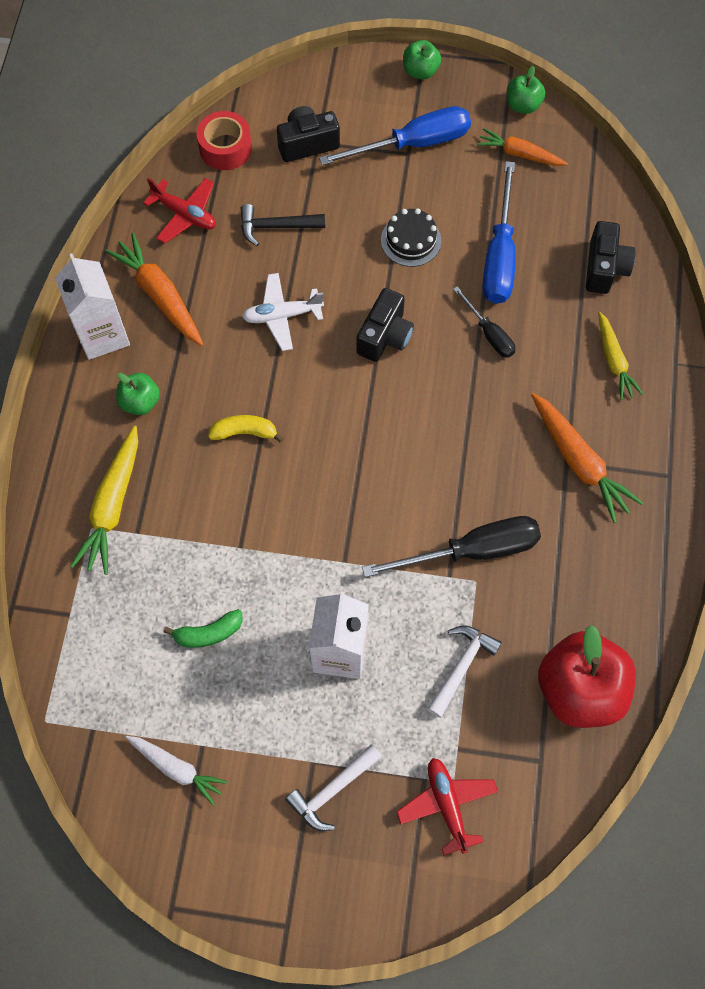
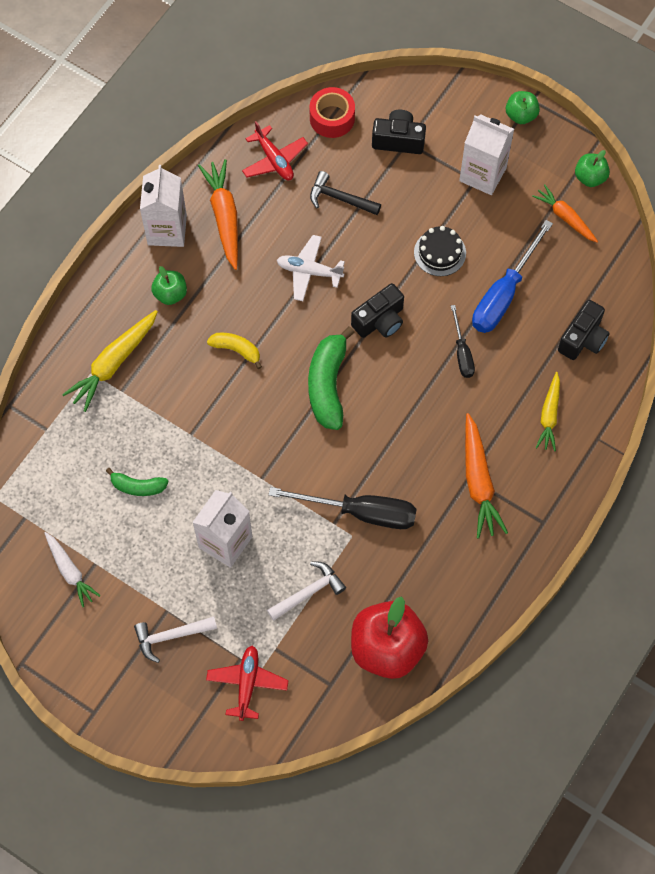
camera: 25 degrees right, 0 degrees up
(364, 428) = (328, 385): none -> green banana
(413, 144) = (482, 174): blue screwdriver -> white carton

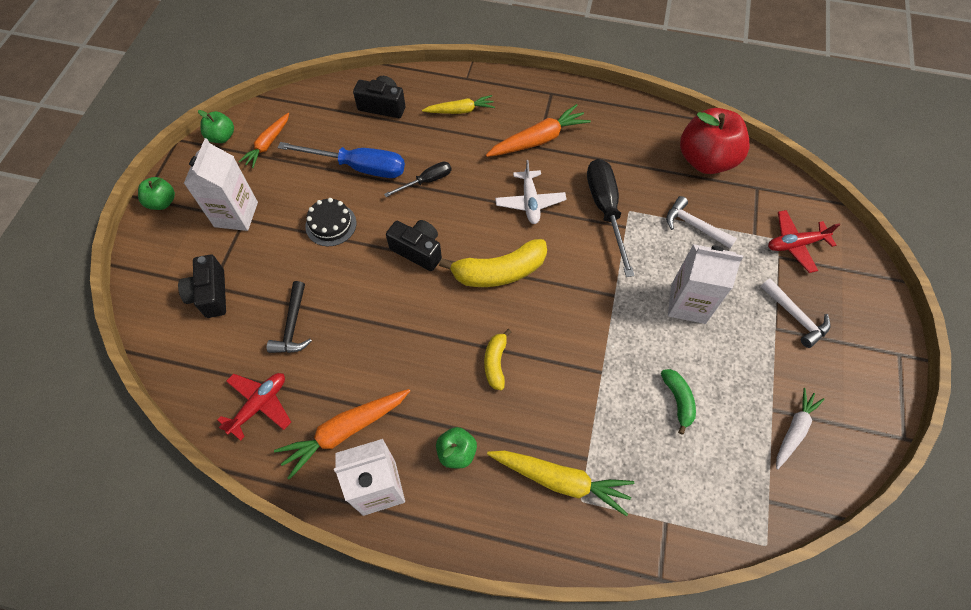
camera: 110 degrees left, 5 degrees down
(309, 271) = (385, 326): white plane -> white plane (530, 202)
(328, 385) = (499, 272): green banana -> yellow banana
(332, 118) = (194, 365): red tape -> none

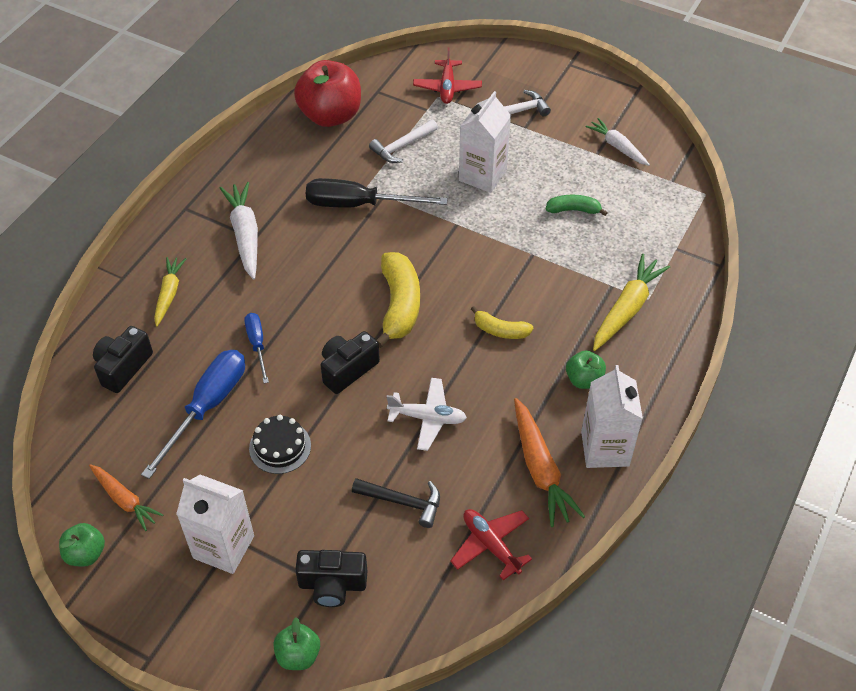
camera: 75 degrees left, 10 degrees down
(162, 202) = (167, 634): green apple -> green apple (298, 655)
(426, 181) = (257, 345): black screwdriver -> blue screwdriver
(530, 202) = (324, 261): white plane -> white plane (428, 418)
(538, 140) = (245, 235): orange carrot -> white carrot

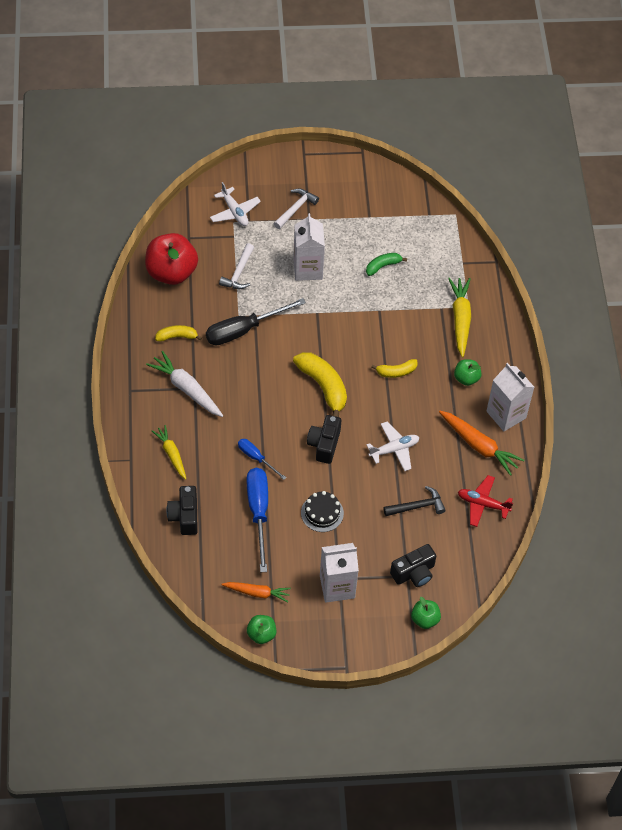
camera: 35 degrees left, 5 degrees up
(281, 179) = (177, 336): none -> yellow banana
(447, 87) = (234, 212): red plane -> white plane
(617, 147) = (379, 205): white carrot -> none

